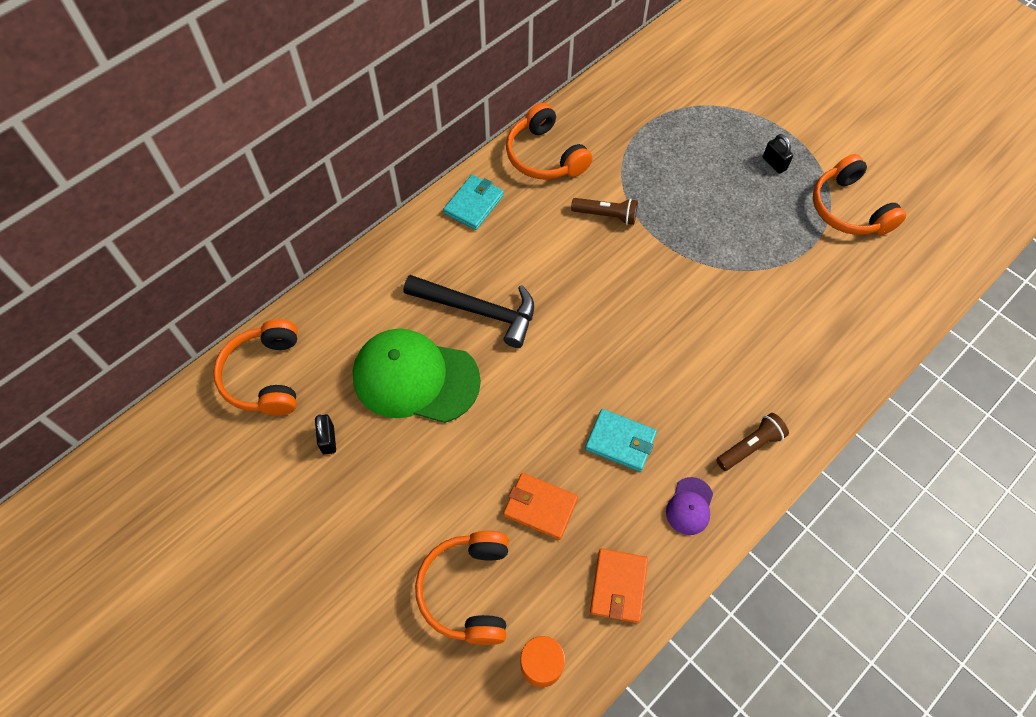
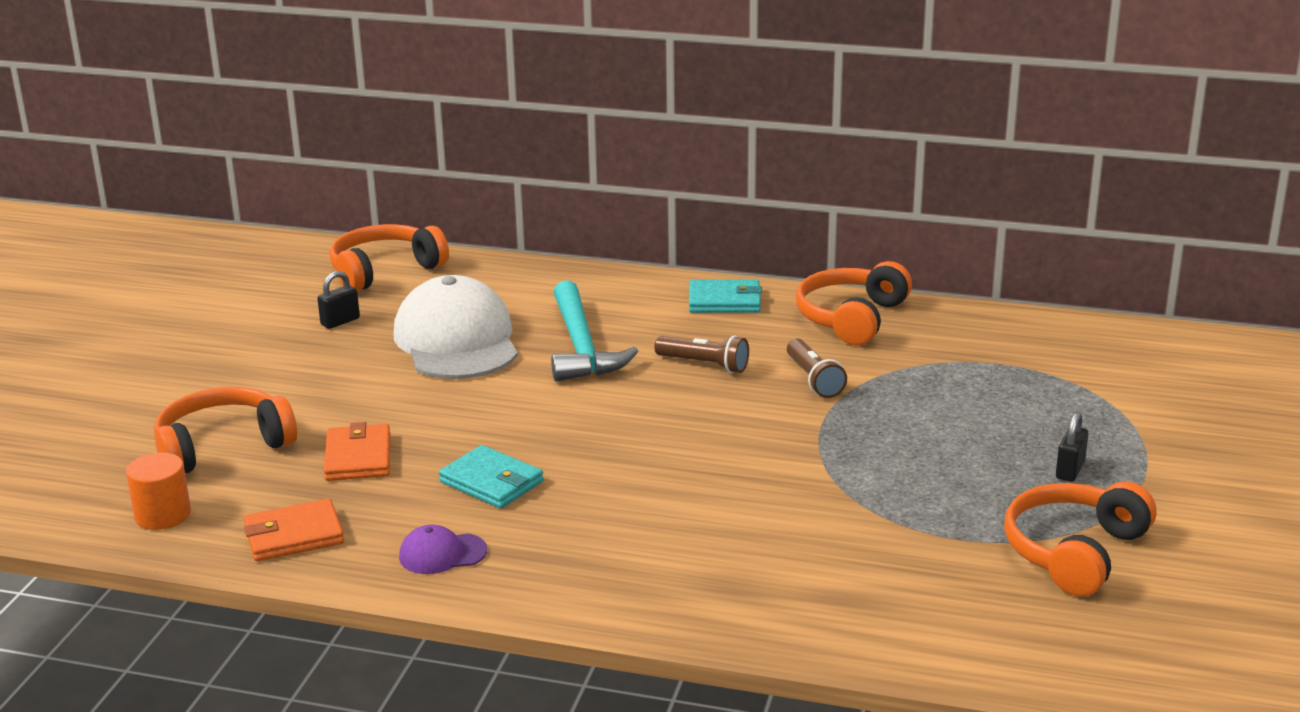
camera: 60 degrees right, 35 degrees down
(415, 378) = (457, 340): green cap -> white cap
(478, 310) = (581, 346): black hammer -> turquoise hammer
(620, 441) = (491, 482): turquoise wallet -> turquoise wallet turned 45 degrees counterclockwise
(750, 446) = (571, 575): brown flashlight -> brown flashlight (704, 365)

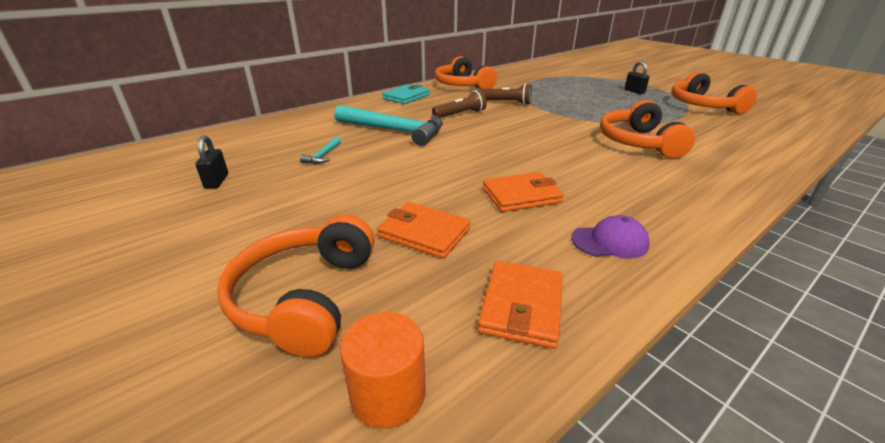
camera: 55 degrees left, 5 degrees up
(384, 271) = (189, 150): orange headphones -> orange headphones (638, 142)
(442, 554) = (610, 241): purple cap -> purple cap turned 120 degrees counterclockwise
(457, 340) = (323, 155): white cap -> turquoise hammer
(491, 482) = (521, 195): turquoise wallet -> orange wallet

